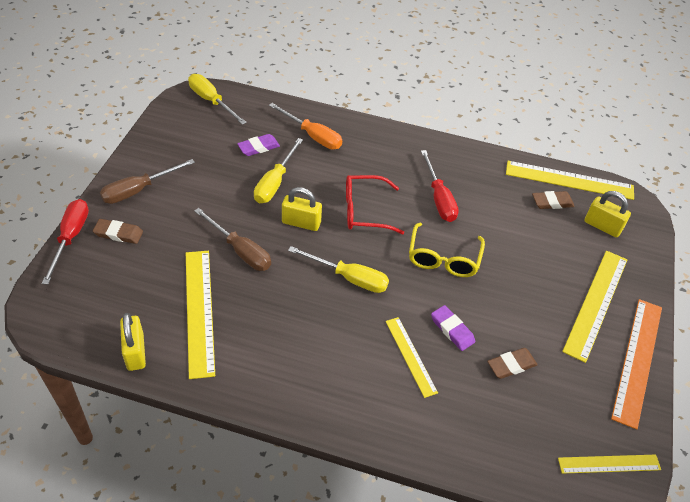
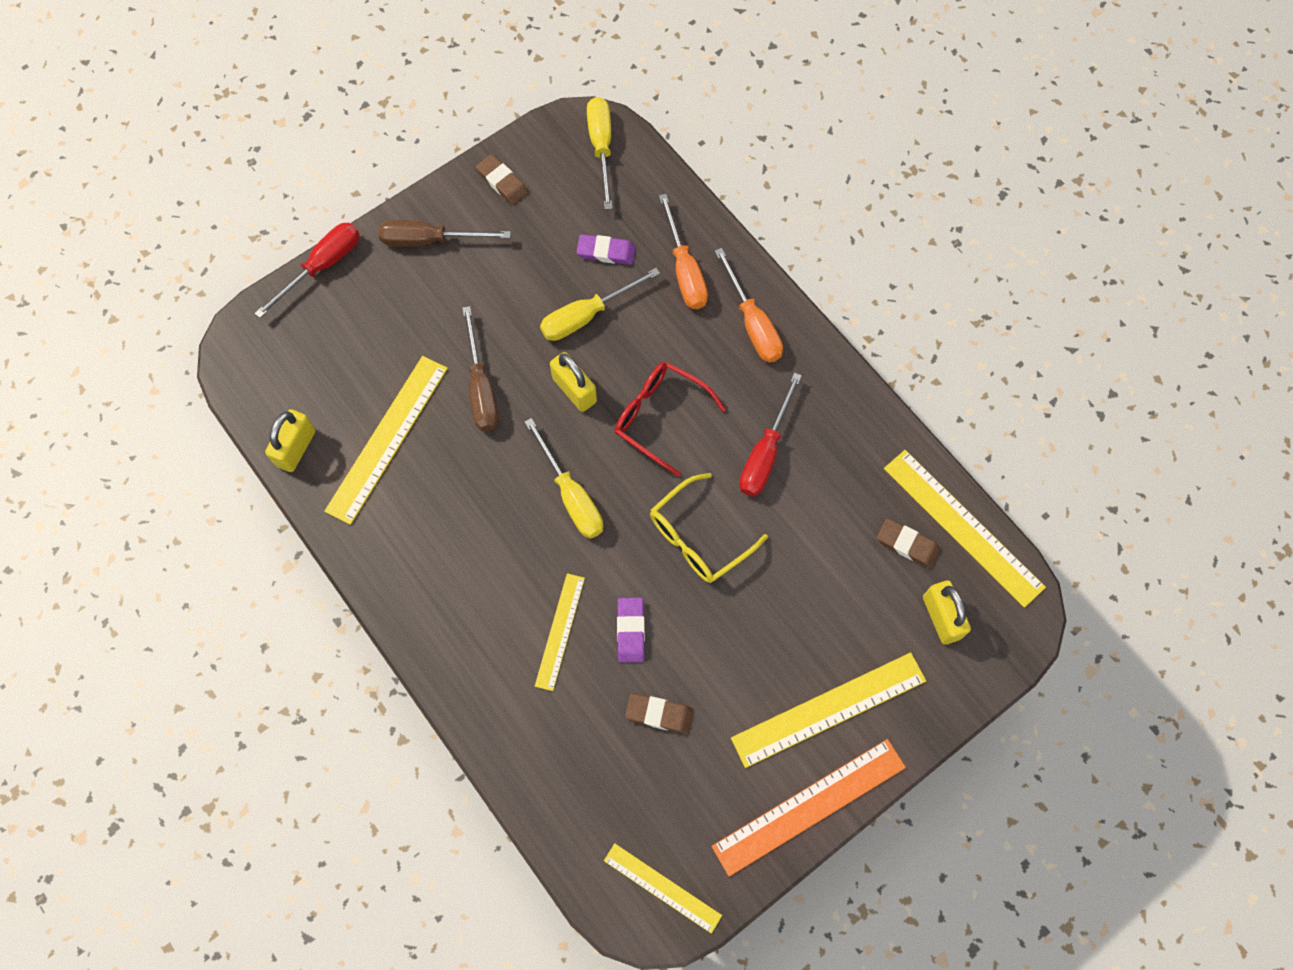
camera: 40 degrees right, 20 degrees up
(118, 233) = (372, 289): brown eraser -> brown eraser (502, 182)
(373, 143) = (752, 323): none -> orange screwdriver

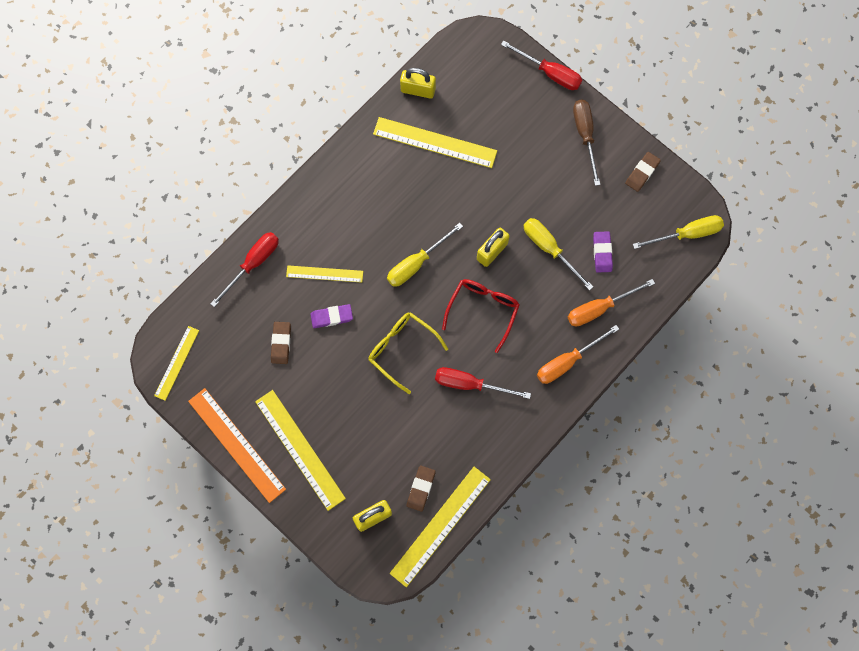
camera: 80 degrees right, 5 degrees up
(481, 388) = (482, 192): brown screwdriver -> none
(521, 740) = (253, 264): none -> red screwdriver

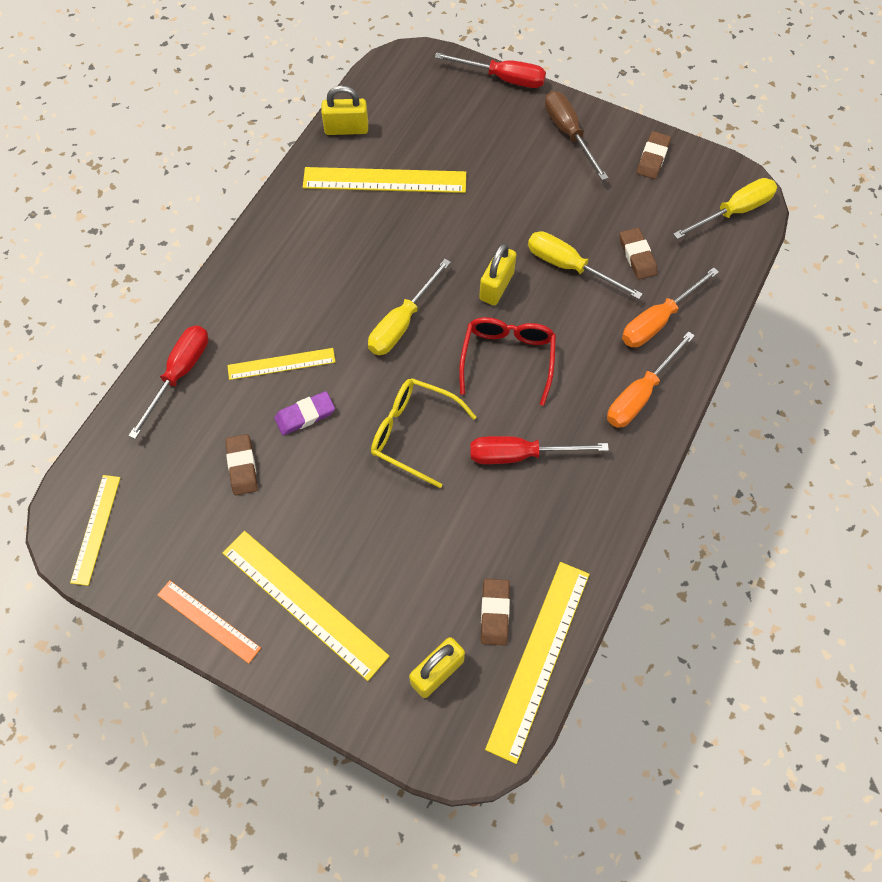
camera: 15 degrees left, 10 degrees down
(236, 445) = (208, 621): orange ruler -> orange ruler, size x0.60
(602, 253) = (637, 256): purple eraser -> brown eraser

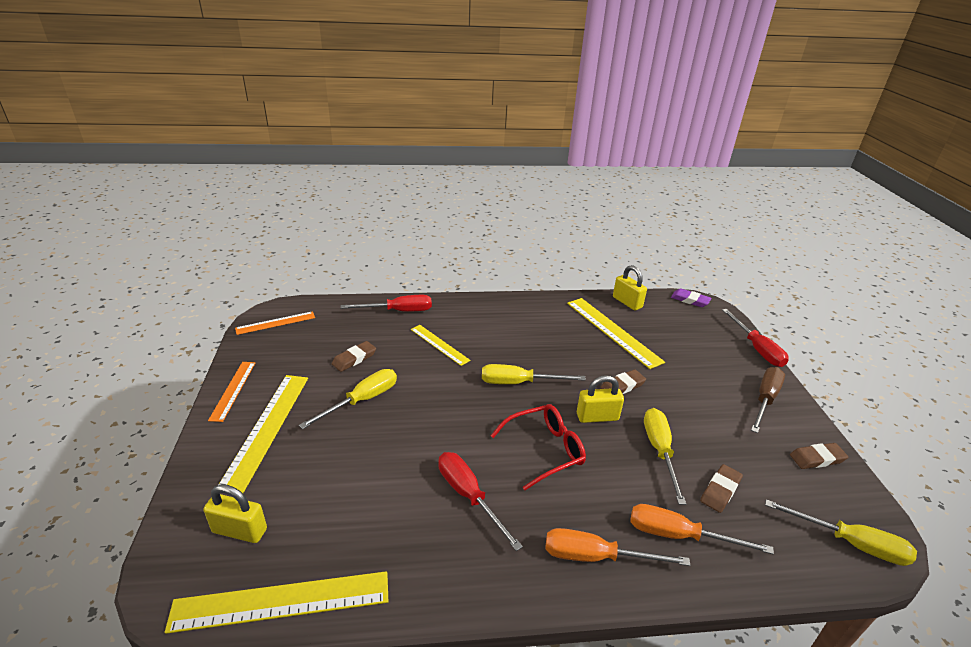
camera: 55 degrees right, 30 degrees down
(96, 529) = (275, 323): yellow ruler -> orange ruler
(305, 415) = (411, 369): purple eraser -> purple eraser (690, 300)
(324, 489) = (362, 400): none -> yellow screwdriver
(413, 433) = (438, 425): yellow glasses -> none
(494, 613) = (312, 546): brown eraser -> brown eraser (622, 386)

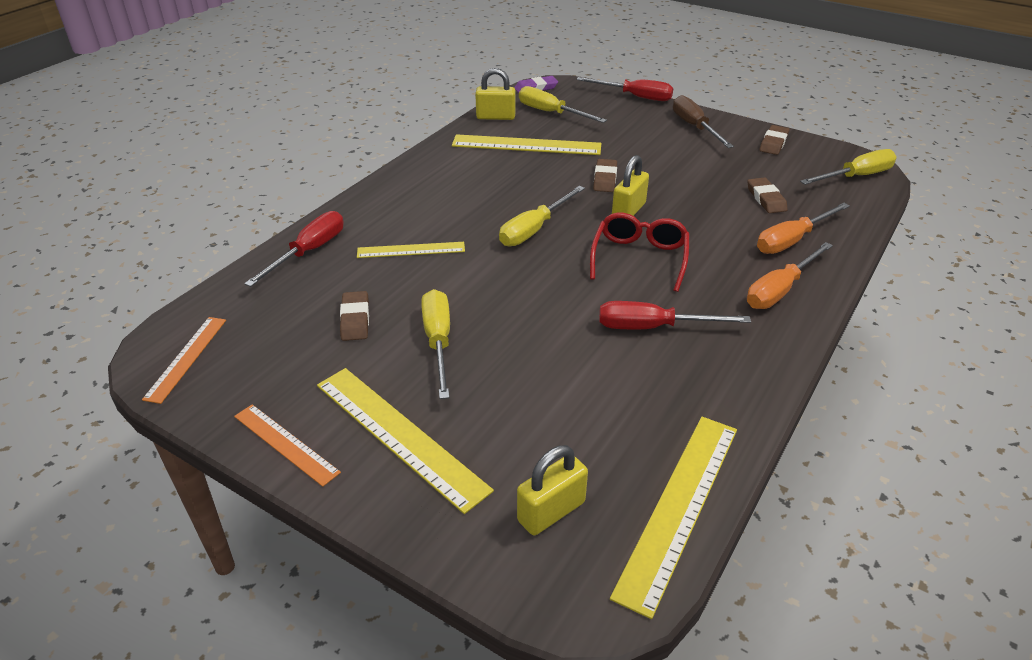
camera: 50 degrees left, 5 degrees up
(659, 451) = (699, 202): yellow screwdriver -> yellow screwdriver (551, 113)

